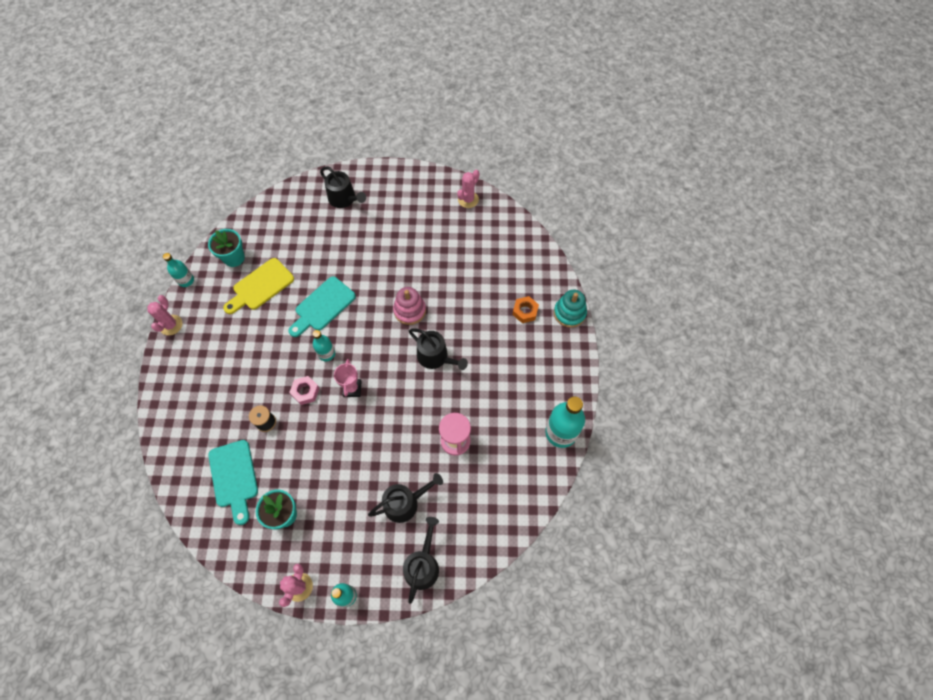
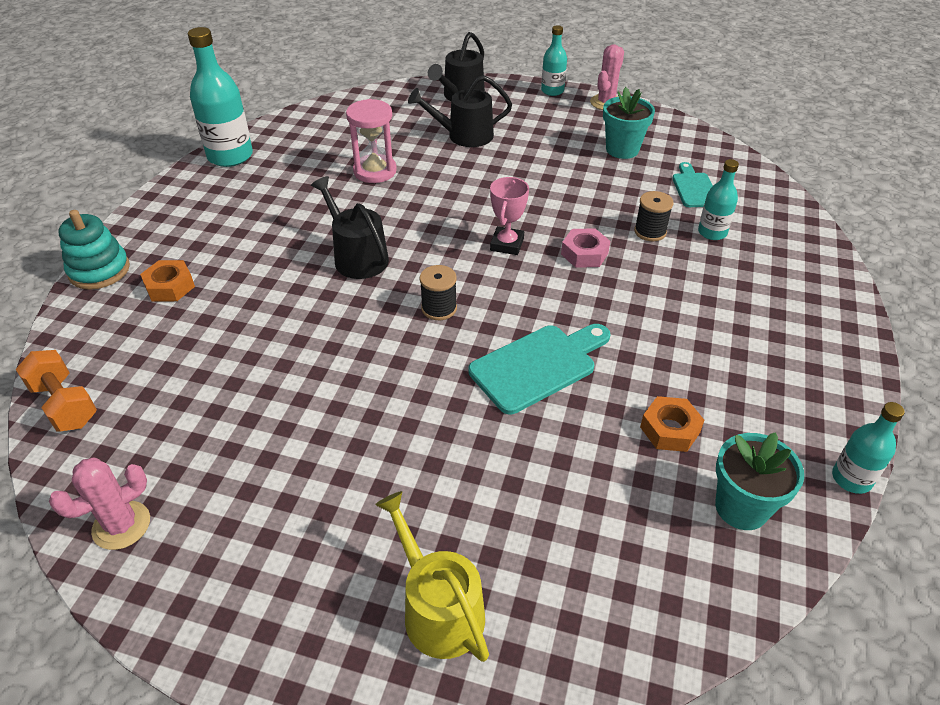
camera: 165 degrees left, 20 degrees down
(171, 325) = (857, 394): pink cactus -> none
(234, 477) = (694, 188): turquoise cutting board -> turquoise cutting board, size x0.62
(261, 286) = (670, 429): yellow cutting board -> orange nut
(326, 354) = (541, 293): turquoise bottle -> turquoise bottle (712, 232)
(344, 199) = (438, 609): black watering can -> yellow watering can
(379, 330) = (439, 308): none -> black spool
(409, 310) = (371, 326): pink stacking toy -> none
(526, 238) = (64, 404): none -> orange dumbbell

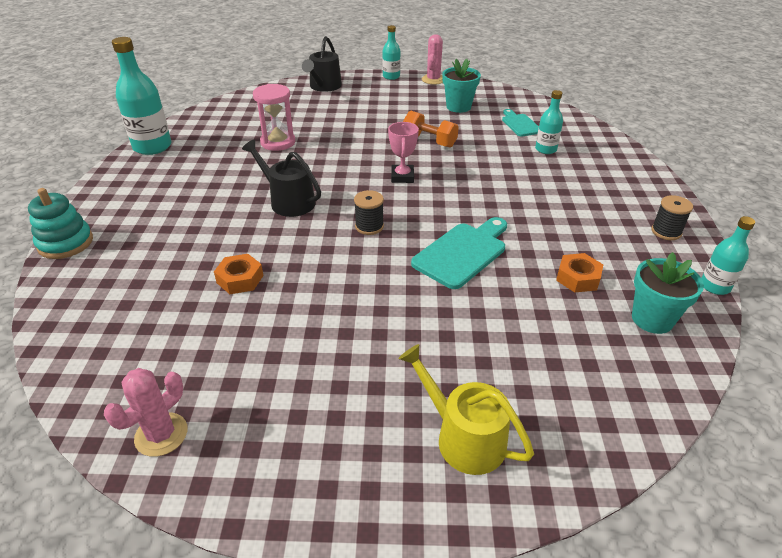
camera: 15 degrees left, 5 degrees down
(64, 404) = (70, 350): orange dumbbell -> orange dumbbell (429, 141)
(170, 286) = (135, 245): orange nut -> orange nut (240, 279)
(464, 136) = (338, 111): black watering can -> none
(584, 254) = (462, 175): pink nut -> none
(650, 231) = (502, 155): black spool -> black spool (666, 232)

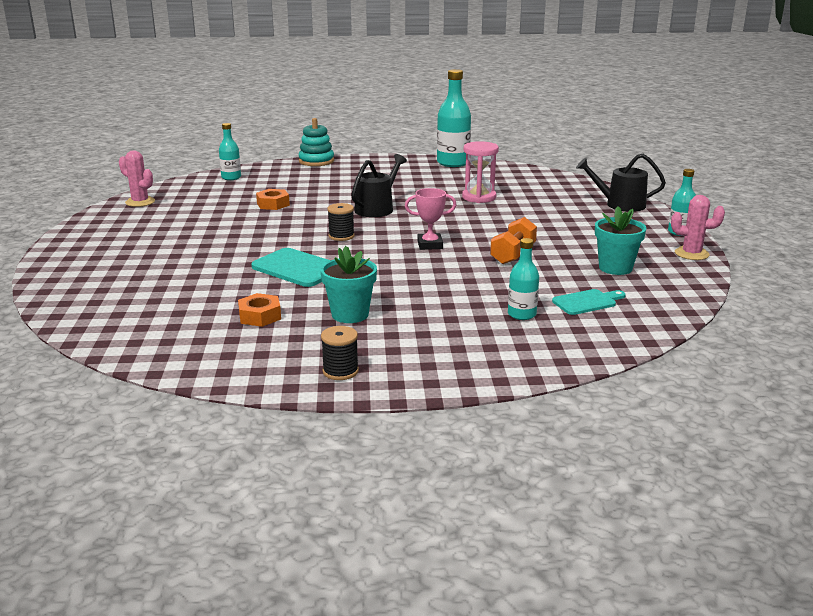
camera: 85 degrees right, 15 degrees down
(463, 438) = (99, 270): yellow watering can -> none
(652, 319) = (194, 345): turquoise flower pot -> turquoise flower pot (350, 314)
(715, 286) = (236, 385): turquoise bottle -> turquoise bottle (231, 177)

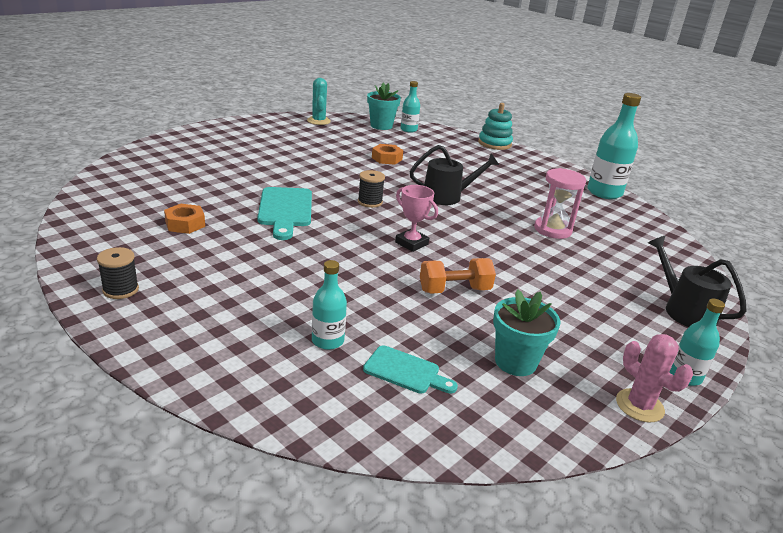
camera: 45 degrees right, 5 degrees up
(140, 202) = (318, 121): pink cactus -> turquoise cactus
(350, 314) = (228, 257): turquoise flower pot -> turquoise flower pot (381, 126)

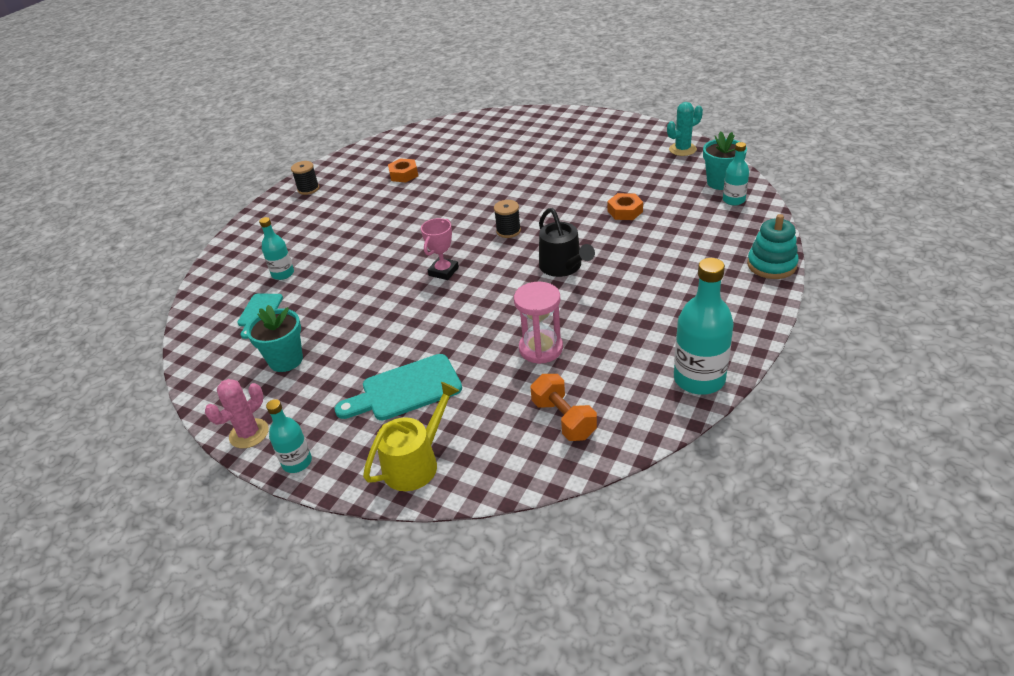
camera: 80 degrees right, 10 degrees up
(285, 210) = (458, 200): turquoise cutting board -> turquoise cutting board (406, 389)
(454, 290) = (376, 311): orange dumbbell -> orange dumbbell (563, 419)
(685, 310) = (415, 463): black watering can -> yellow watering can

